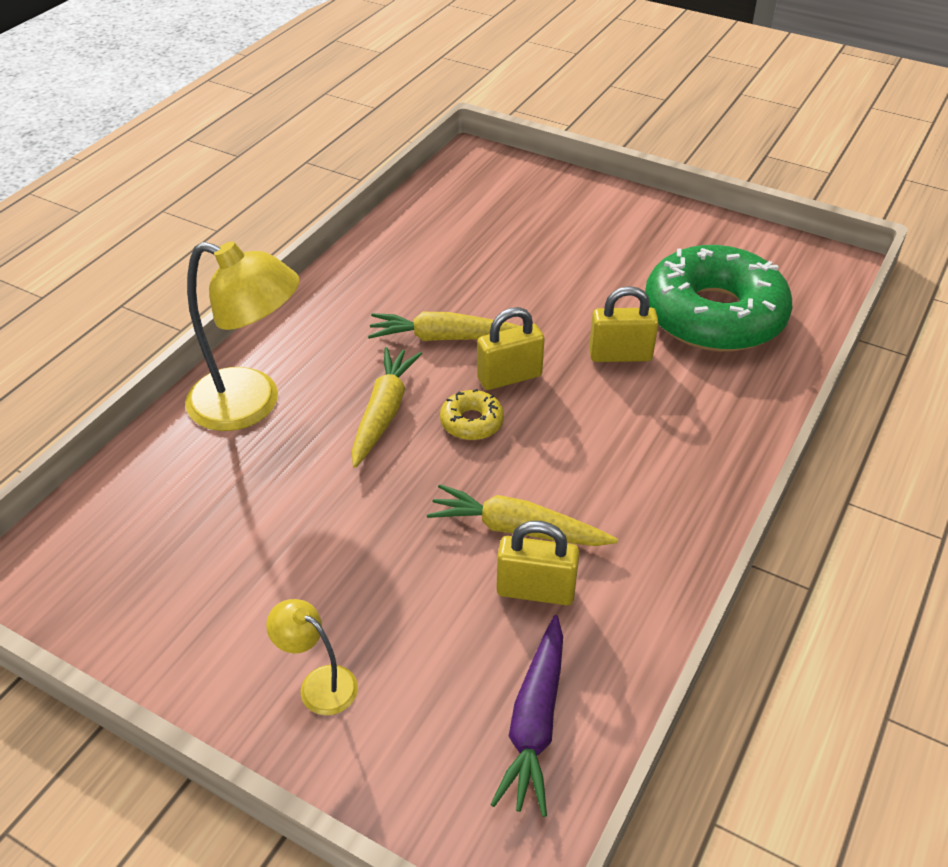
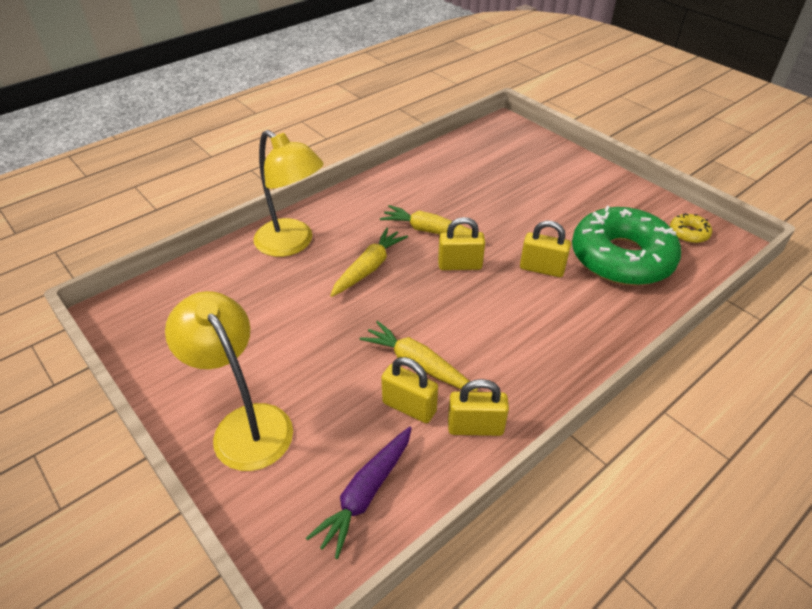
camera: 20 degrees right, 0 degrees up
(319, 683) = (245, 424): yellow lamp -> yellow lamp, size x2.05
(472, 422) = (421, 288): yellow donut -> yellow donut (688, 233)
(634, 591) = (475, 427): none -> yellow padlock

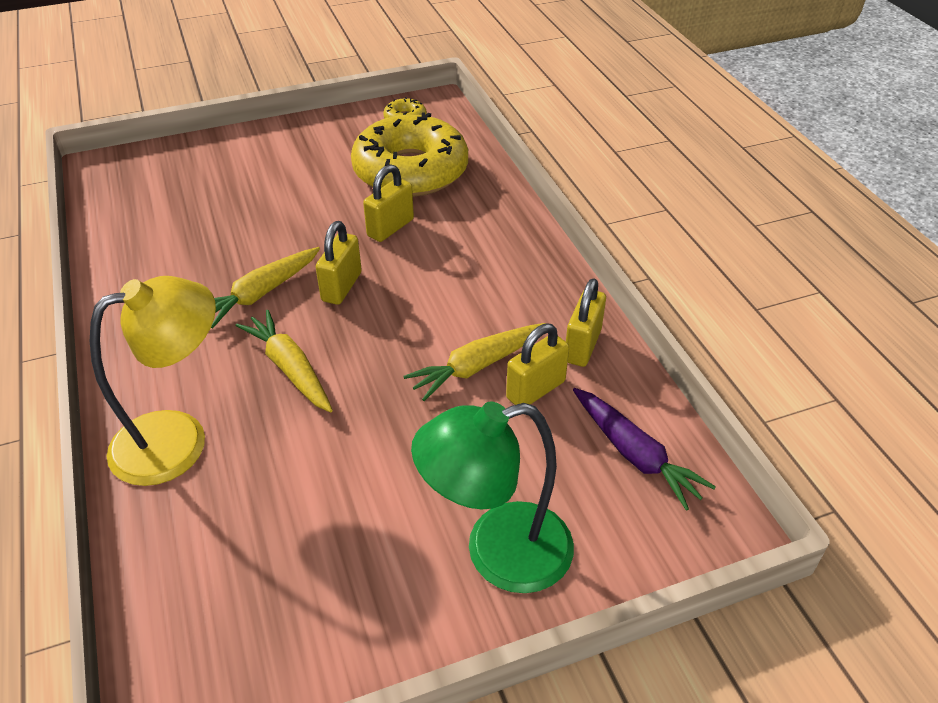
camera: 70 degrees left, 0 degrees up
(245, 424) = (497, 553): yellow lamp -> green lamp
(621, 258) = (410, 171): green donut -> yellow donut

